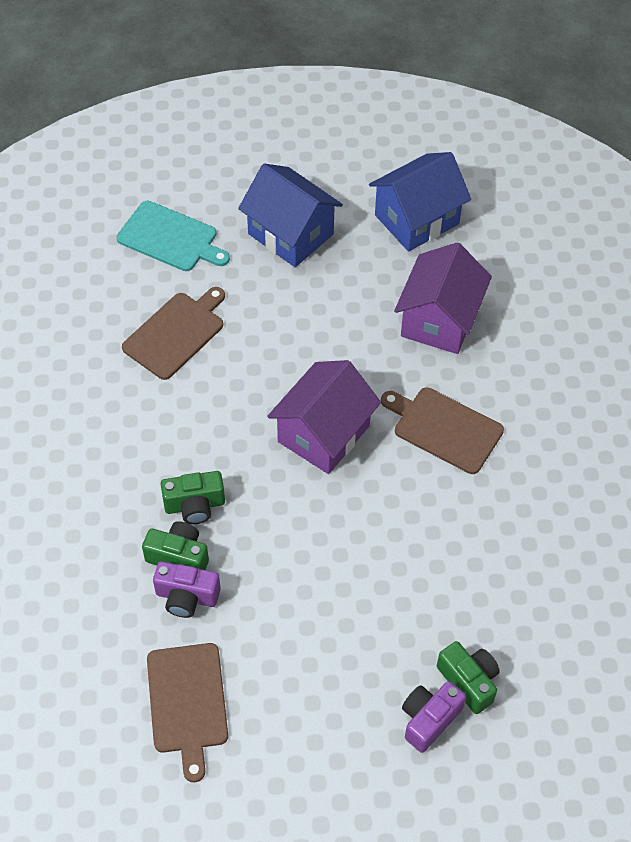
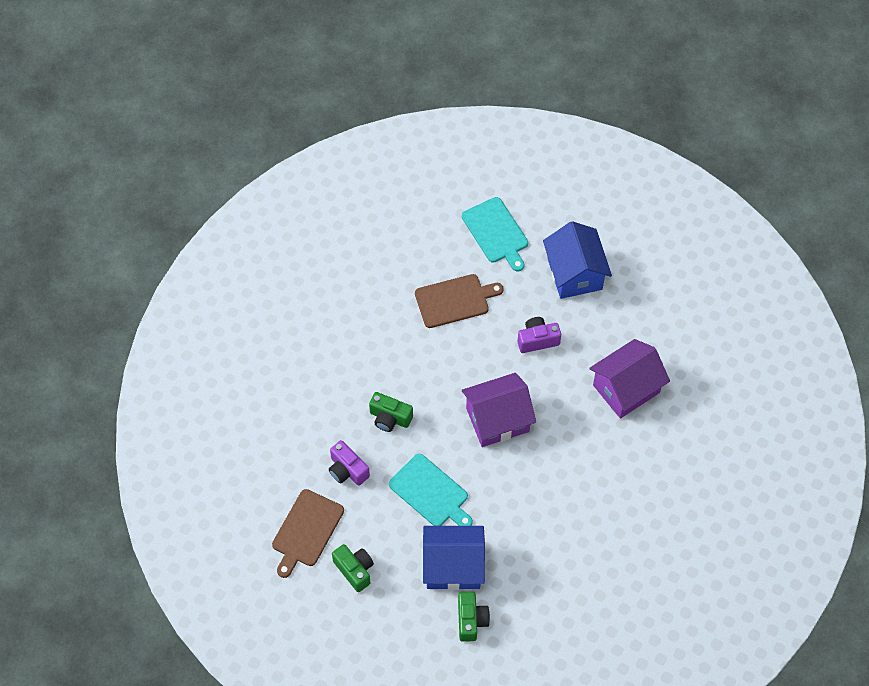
camera: 35 degrees right, 5 degrees up
(179, 556) = (359, 443): green camera -> green camera (354, 570)
(308, 561) = (431, 492): none -> turquoise cutting board
(416, 219) = (665, 310): blue house -> blue house (453, 566)
(429, 719) = (432, 626): purple camera -> purple camera (537, 340)
(444, 429) = (574, 462): brown cutting board -> none

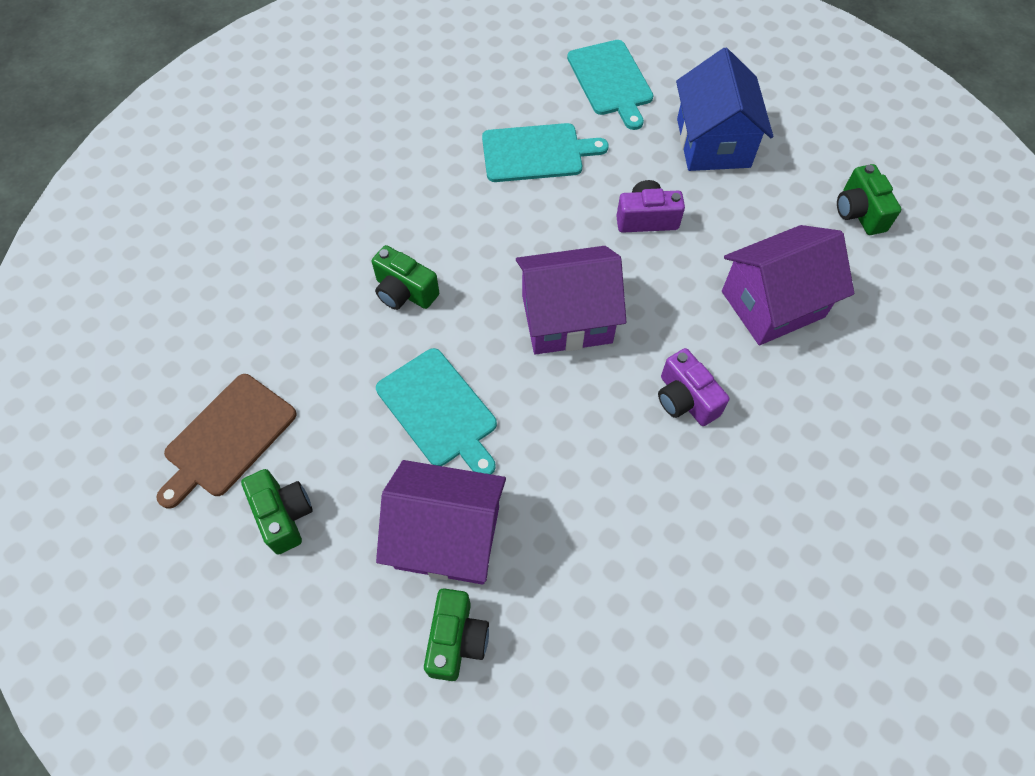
camera: 10 degrees right, 0 degrees up
(347, 470) = (319, 356): purple camera -> purple camera (685, 399)
(453, 566) = (447, 537): blue house -> purple house
(454, 300) = (536, 153): brown cutting board -> turquoise cutting board
(677, 313) = (859, 212): none -> green camera

